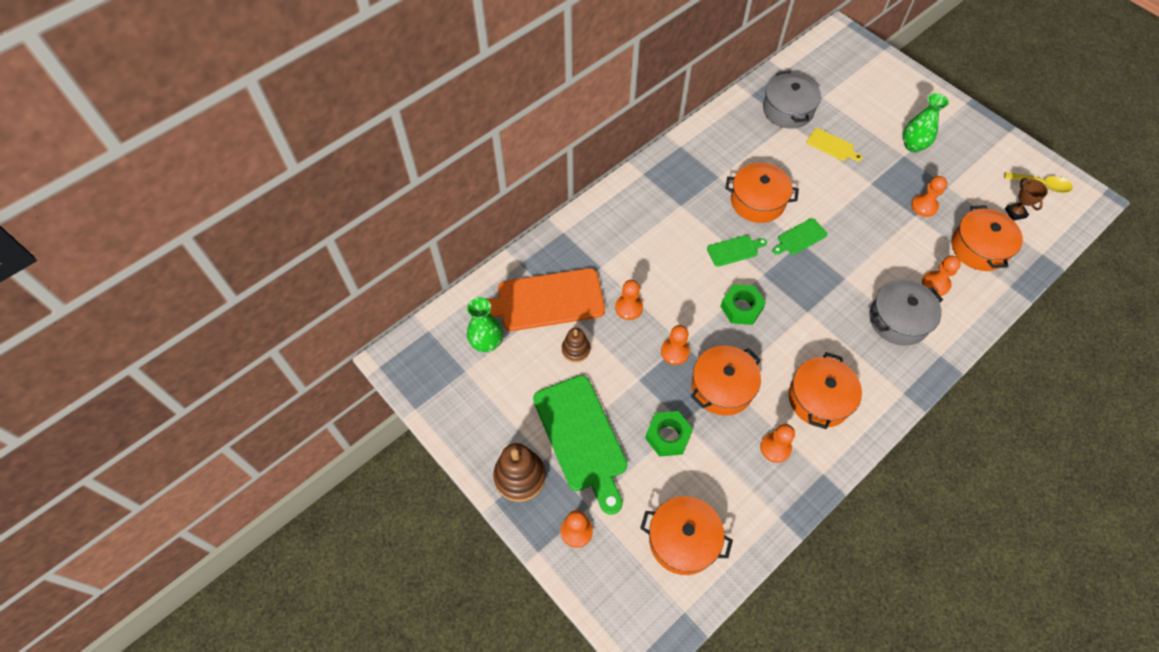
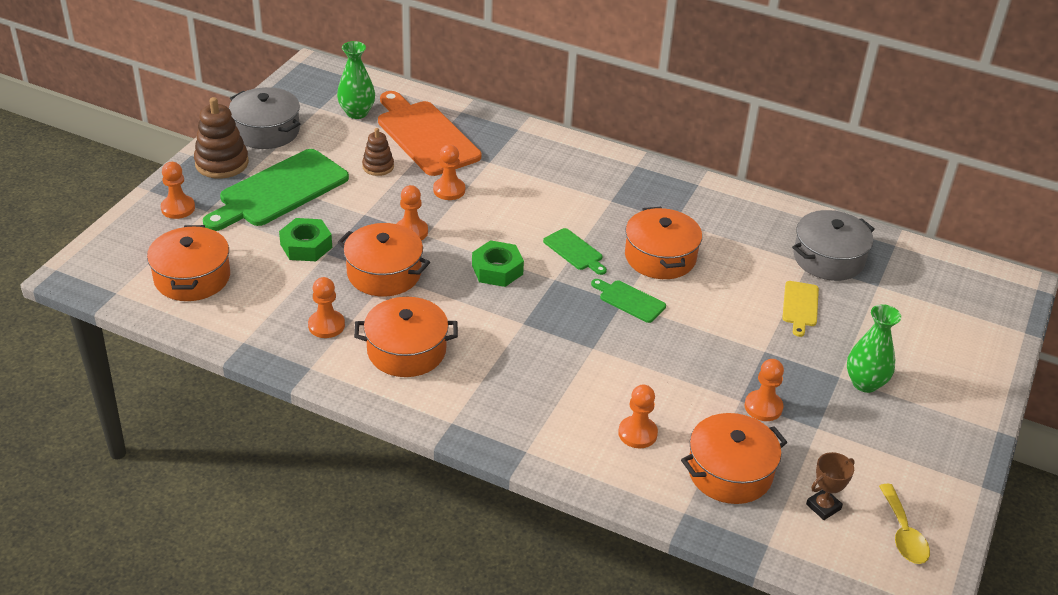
camera: 65 degrees right, 20 degrees down
(898, 320) = (558, 404): grey pot -> grey pot (266, 131)

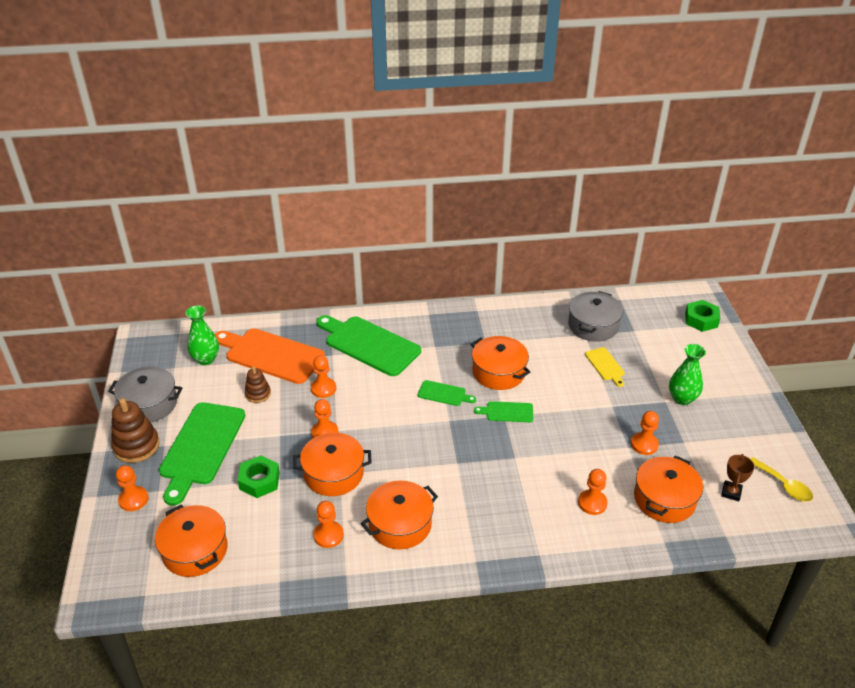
camera: 30 degrees left, 0 degrees up
(497, 270) = (407, 432): green nut -> green nut (701, 320)
(539, 168) = (369, 344): none -> green cutting board

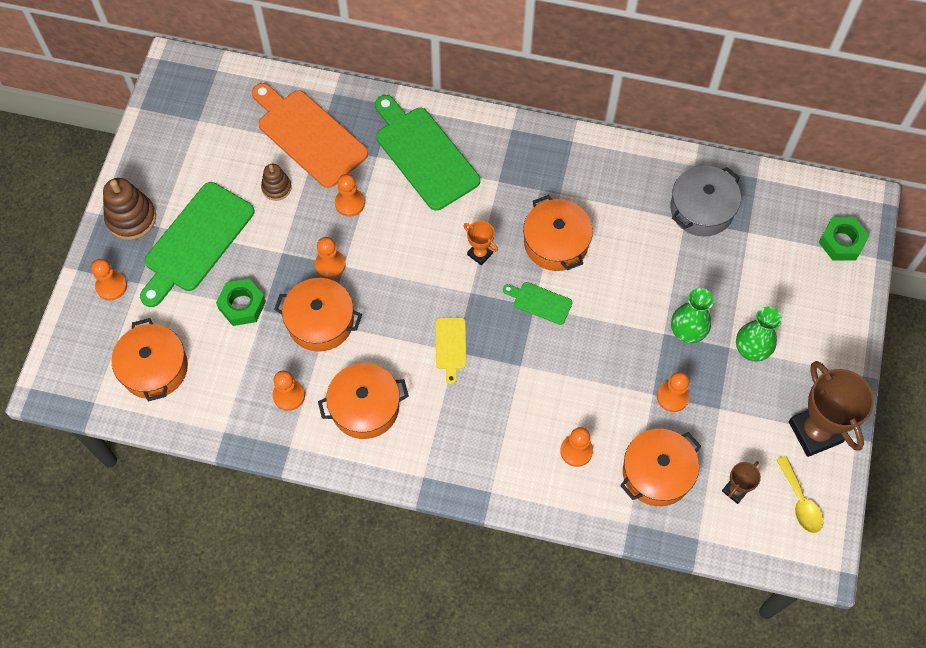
camera: 20 degrees right, 25 degrees up
(149, 404) = (158, 165): grey pot -> none
(206, 359) = (235, 119): green vase -> green vase (687, 332)
(444, 394) = (480, 254): green cutting board -> orange trophy
(605, 365) = (685, 273): yellow cutting board -> yellow cutting board (450, 346)
(762, 436) = (815, 432): none -> brown trophy

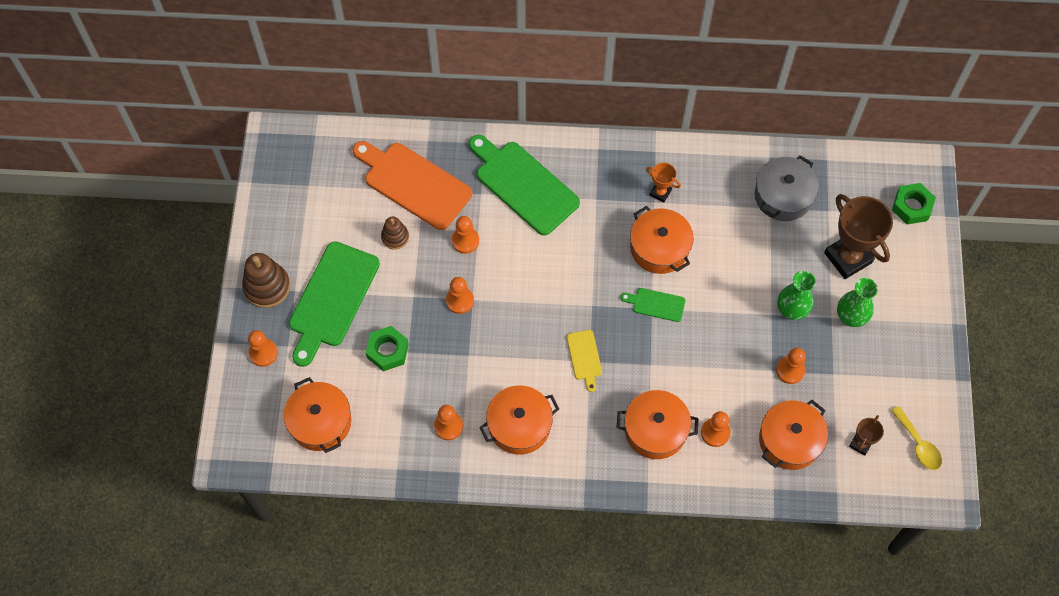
camera: 10 degrees left, 0 degrees up
(320, 322) = (462, 354): orange pot -> orange pot (655, 430)
(480, 254) = (593, 269): orange trophy -> orange trophy (660, 192)
(815, 432) = (920, 380): brown trophy -> brown trophy (848, 258)

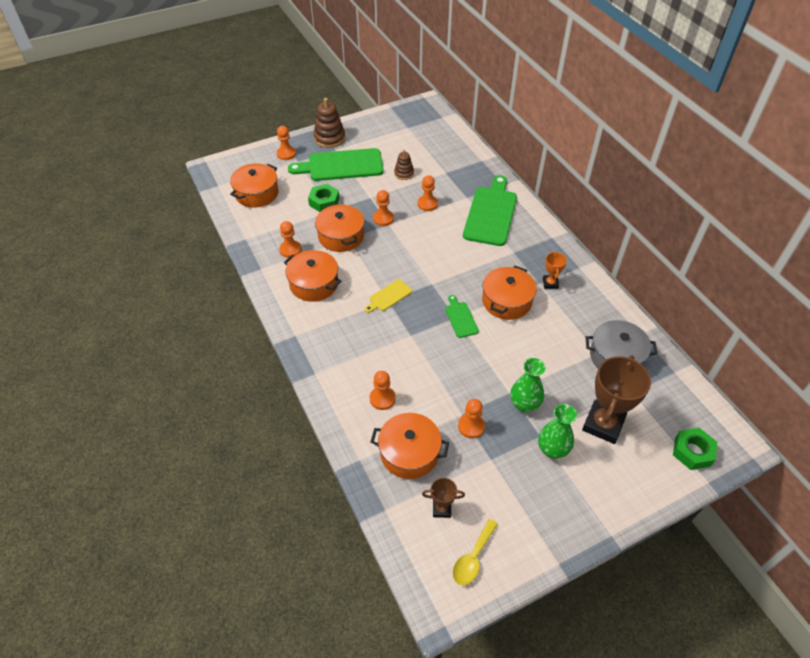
camera: 60 degrees right, 15 degrees down
(414, 183) = (447, 166): orange cutting board -> none
(655, 430) = (360, 360): orange pot -> orange pot (341, 236)

